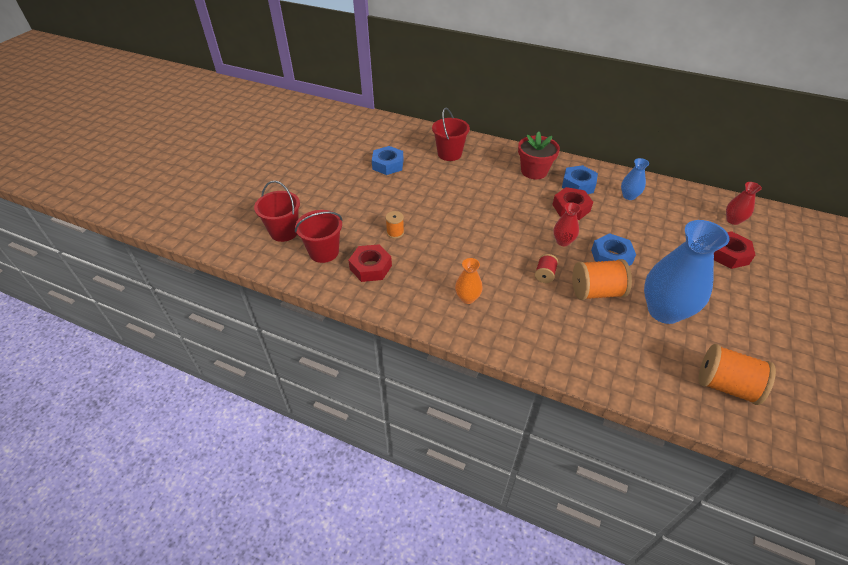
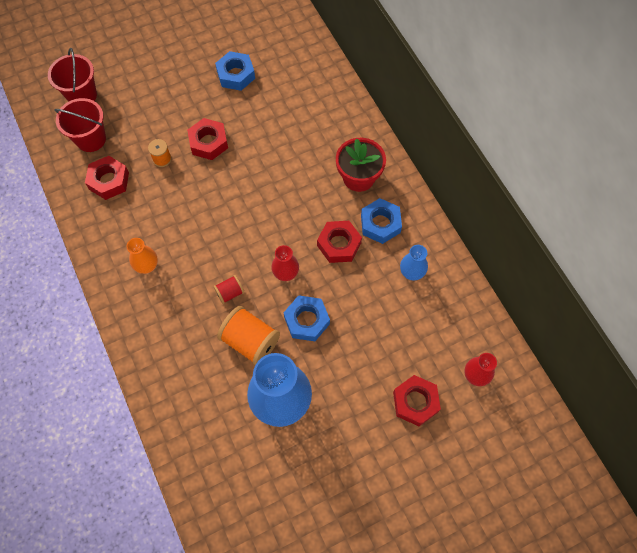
camera: 40 degrees right, 20 degrees up
(416, 206) = (208, 142): none -> red nut
(449, 154) = (305, 99): red bucket -> none
(725, 385) = (242, 494): orange spool -> none

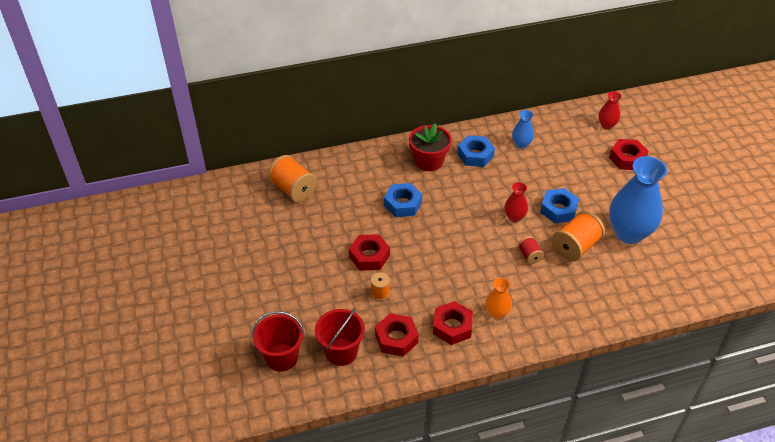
camera: 80 degrees left, 20 degrees down
(235, 75) = (296, 229): blue nut -> blue nut (403, 204)
(289, 61) = (293, 189): none -> orange spool
(339, 244) = (491, 181): red nut -> red nut (452, 326)

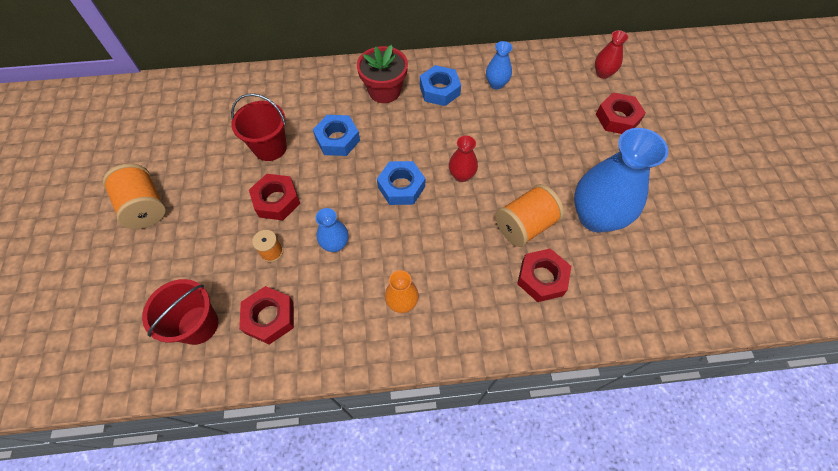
camera: 10 degrees right, 15 degrees up
(281, 357) = (126, 320): red bucket -> red bucket (270, 147)
(293, 189) = (223, 105): orange spool -> orange spool (145, 207)
(429, 281) = (335, 244): none -> blue vase
(452, 326) = (342, 312): red nut -> red nut (542, 278)
(529, 256) = (465, 229): red spool -> none
(558, 209) = (517, 173): blue nut -> blue nut (401, 187)

